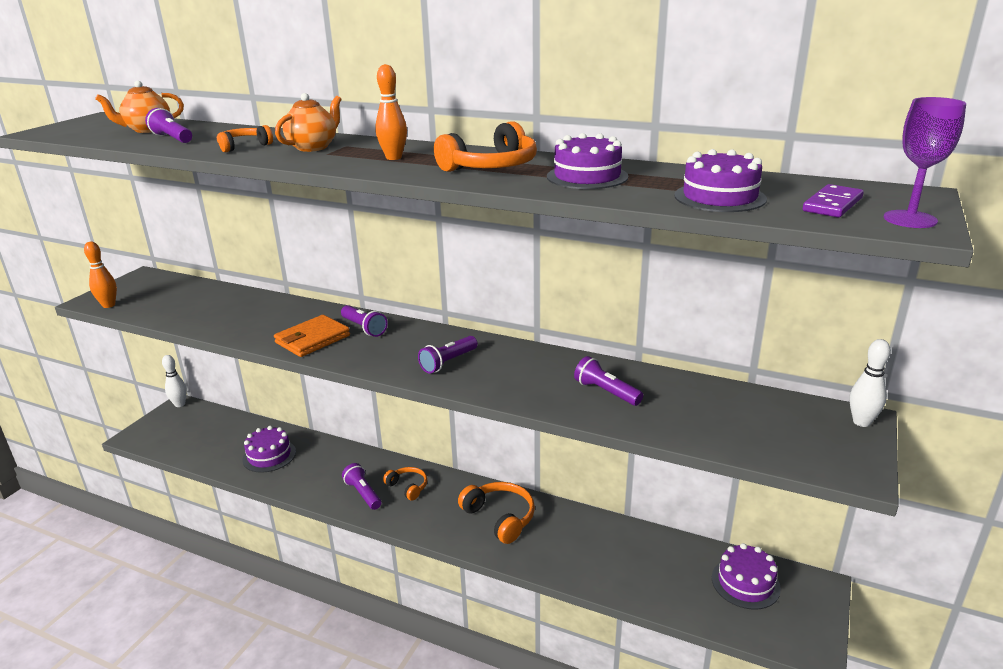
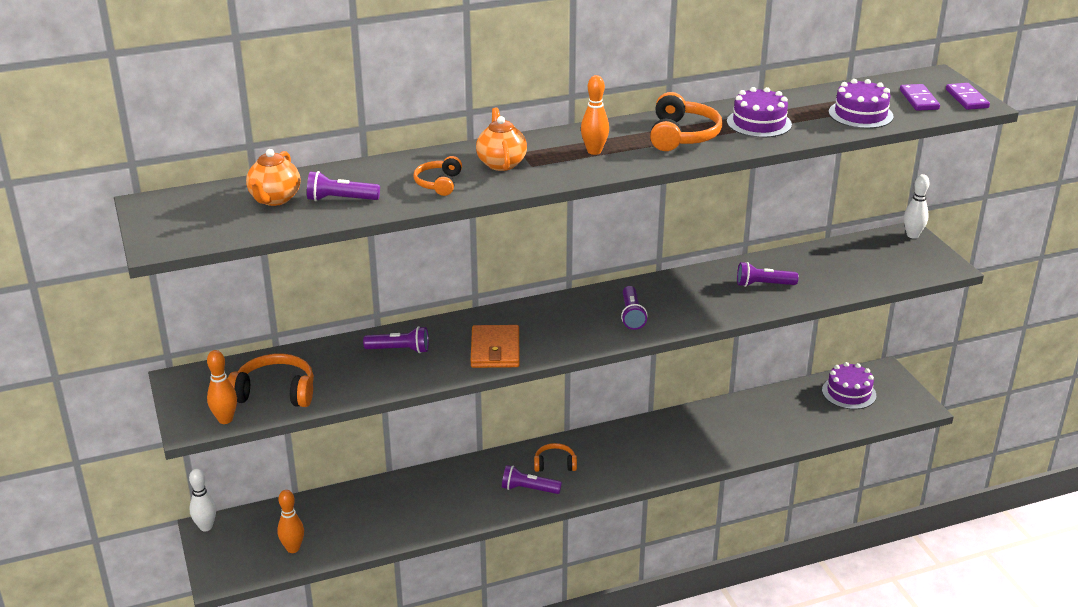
camera: 45 degrees left, 5 degrees up
(189, 443) = (293, 548): none -> orange bowling pin
(269, 455) = (394, 511): purple cake -> none
(364, 328) = (516, 321): purple flashlight -> purple flashlight (400, 350)
(499, 518) = (655, 444): orange headphones -> orange headphones (275, 392)
(910, 219) = (966, 99): purple goblet -> purple domino

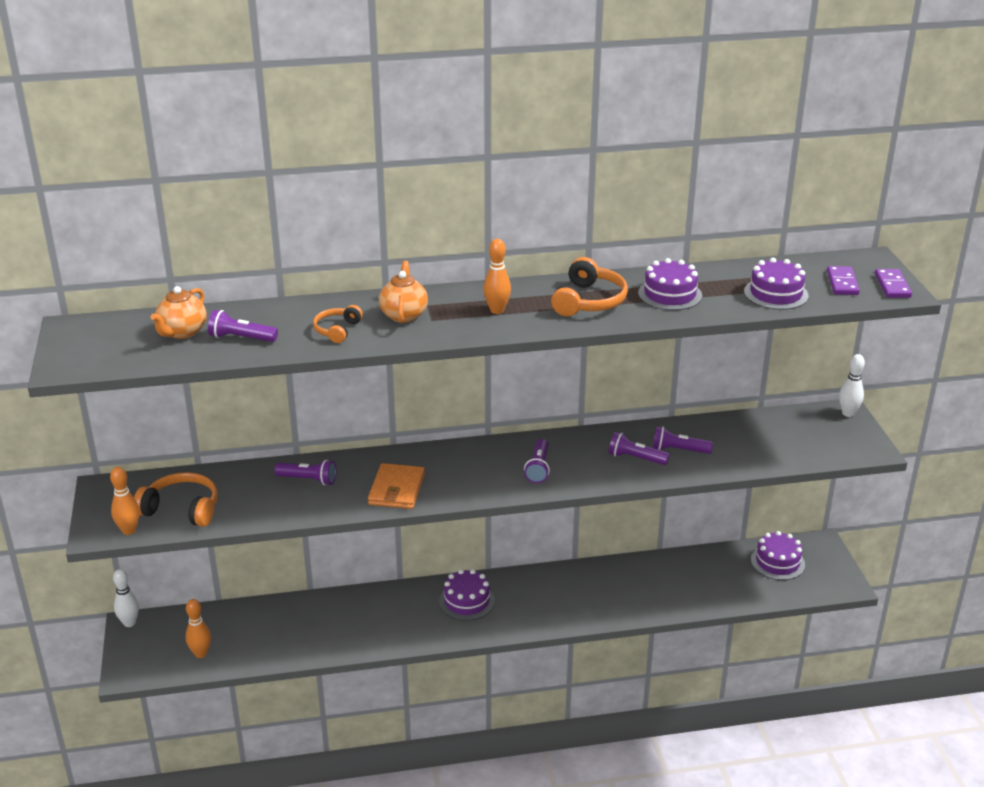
camera: 10 degrees right, 0 degrees up
(528, 489) = (434, 623): purple flashlight -> purple flashlight (635, 458)
(555, 464) = (466, 601): orange headphones -> purple cake

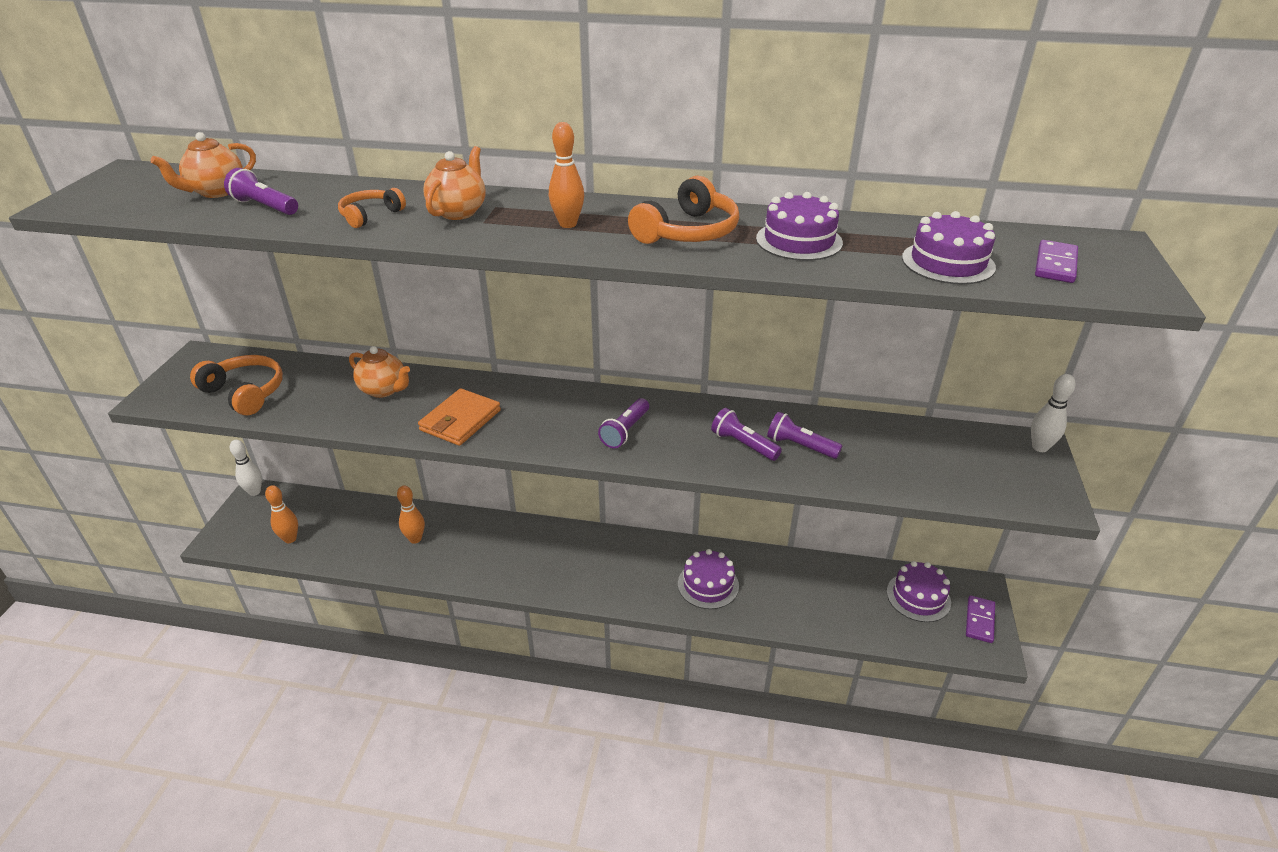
camera: 20 degrees right, 5 degrees up
(129, 530) = (180, 403): orange bowling pin -> orange bowling pin (415, 539)
(308, 479) = (384, 390): purple flashlight -> orange teapot
(466, 601) = (561, 552): purple cake -> purple cake (708, 584)
(892, 286) = (1133, 280): purple domino -> purple domino (979, 620)

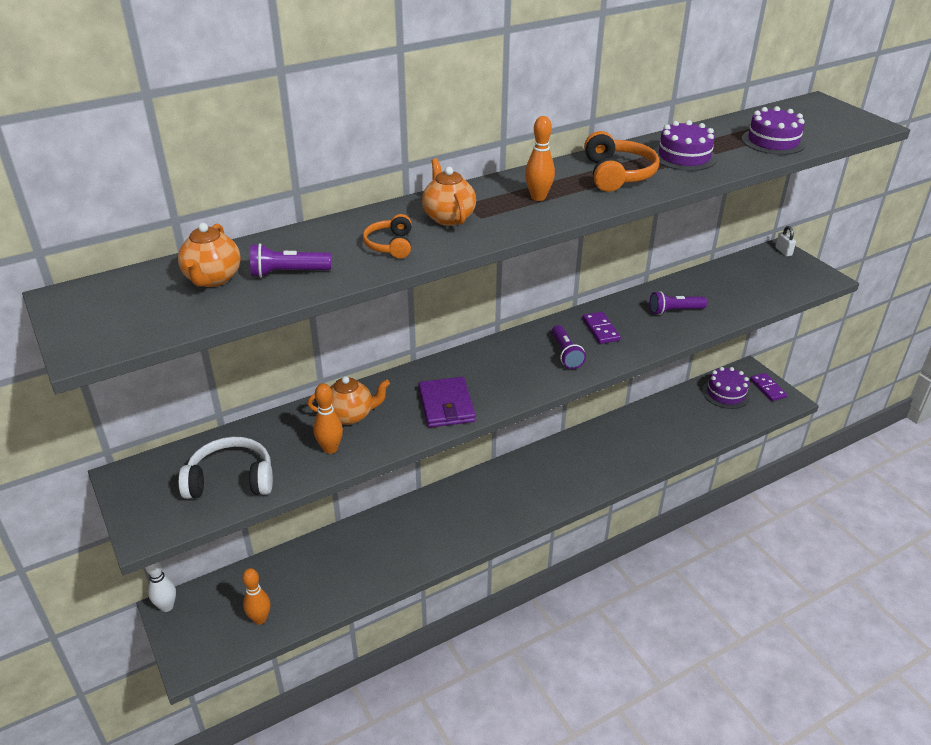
camera: 40 degrees left, 0 degrees up
(245, 393) = (231, 480): orange headphones -> white headphones
(415, 539) = (370, 552): orange bowling pin -> orange bowling pin (330, 449)
(460, 420) = (446, 405): orange wallet -> purple wallet
(708, 584) = (609, 457): purple cake -> none
(743, 444) = (644, 326): purple flashlight -> none
(1040, 447) = (783, 251): white bowling pin -> white padlock
(1055, 265) = (817, 124): purple domino -> purple domino (601, 329)

